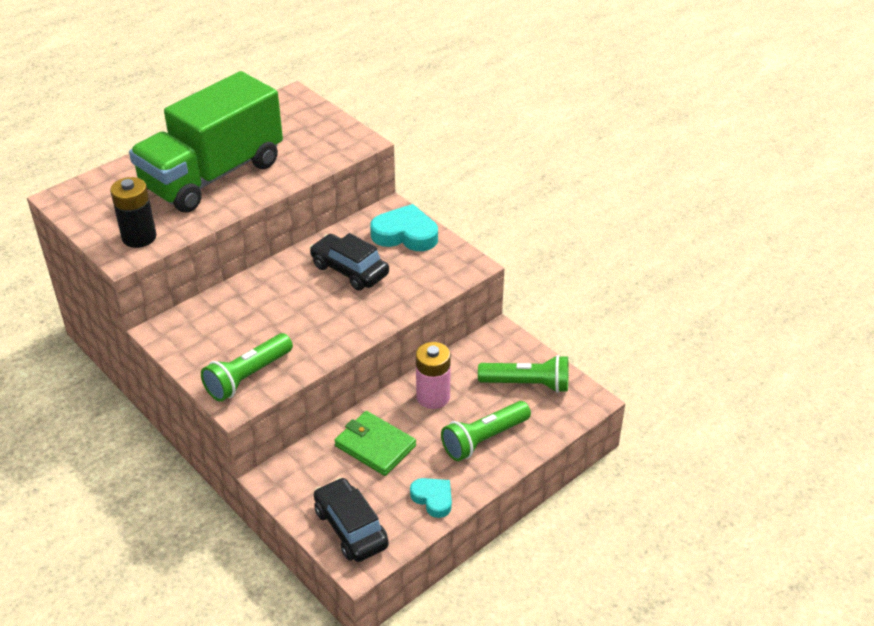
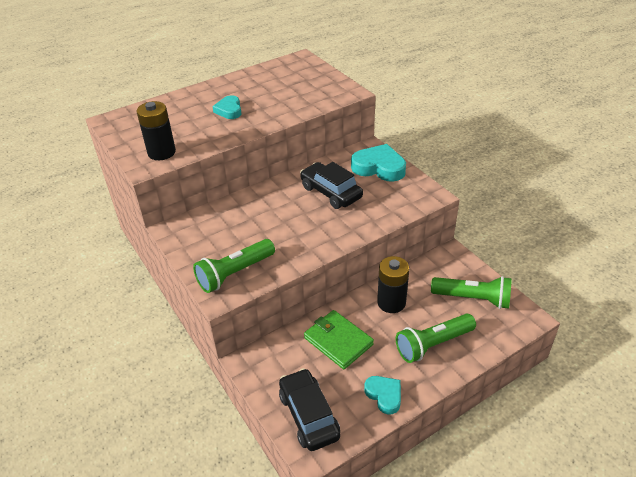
camera: 10 degrees right, 0 degrees up
(213, 175) = (229, 110): green truck -> turquoise heart
(433, 397) = (391, 302): pink battery -> black battery

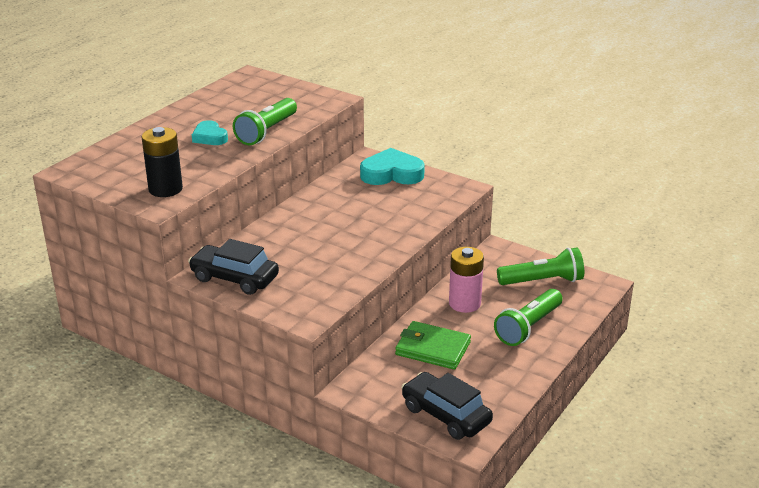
camera: 25 degrees left, 10 degrees down
(234, 273) = (307, 296): green flashlight -> green flashlight (267, 132)
(331, 192) = (356, 206): black car -> black car (234, 278)
(384, 395) = (508, 379): turquoise heart -> none
(391, 302) = (464, 303): black battery -> pink battery

